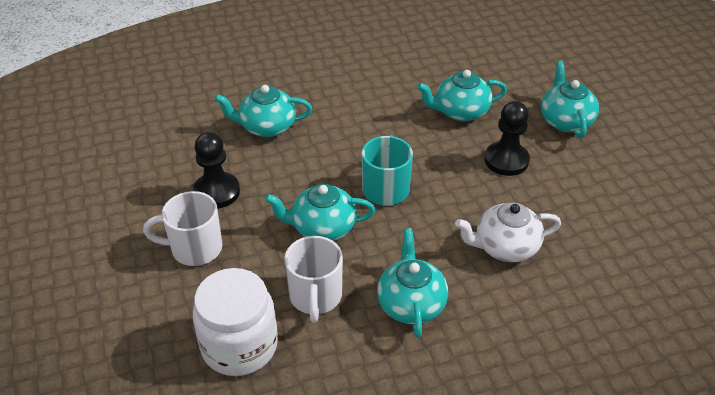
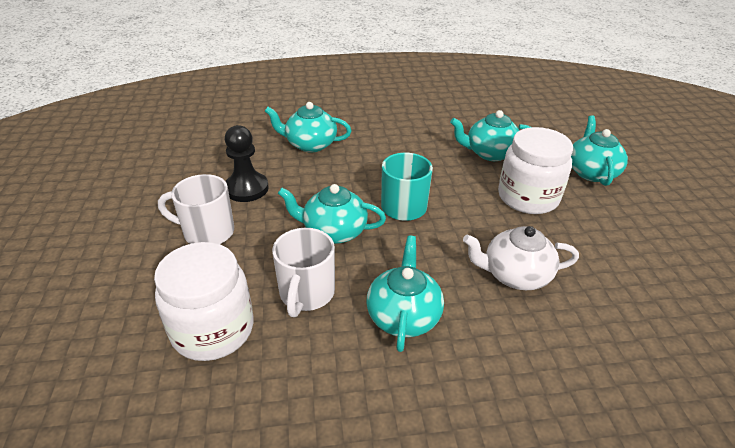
camera: 10 degrees right, 5 degrees down
(506, 160) = (528, 197): black pawn -> white jar

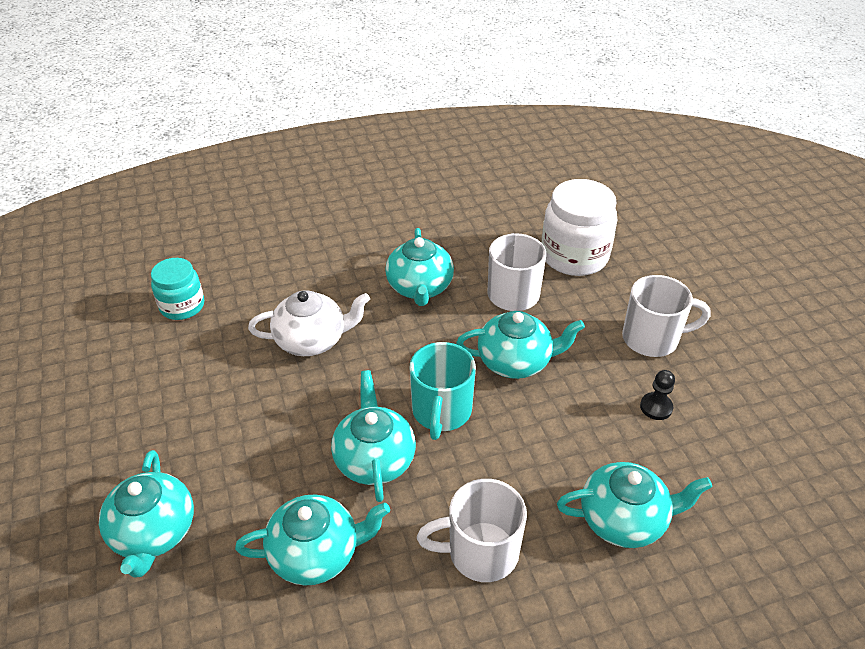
camera: 170 degrees right, 5 degrees up
(246, 189) = (656, 407): black pawn -> black pawn, size x0.55
(397, 143) = (480, 552): none -> white mug
(455, 187) = (374, 459): none -> turquoise teapot
(528, 197) = (273, 456): white jar -> none
(669, 334) = (182, 306): none -> turquoise jar

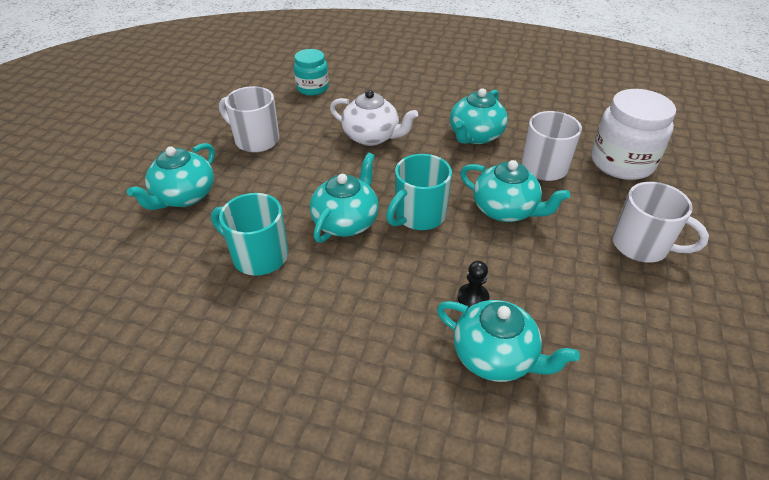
camera: 35 degrees right, 0 degrees up
(316, 553) = (258, 256): turquoise teapot -> turquoise mug
(480, 552) = (363, 315): white mug -> white mug (255, 140)
(656, 407) = (599, 294): black pawn -> black pawn (473, 298)

